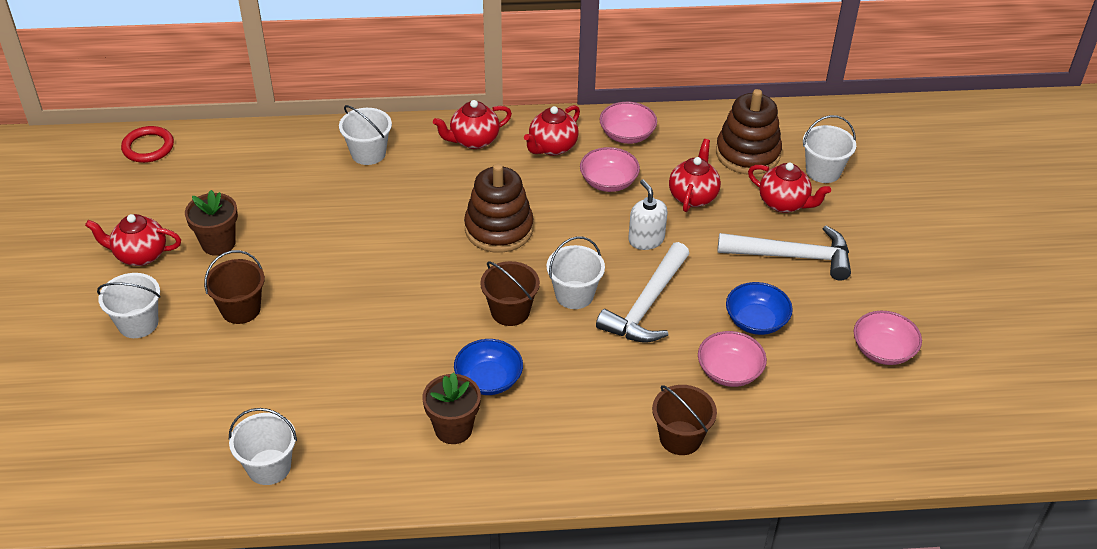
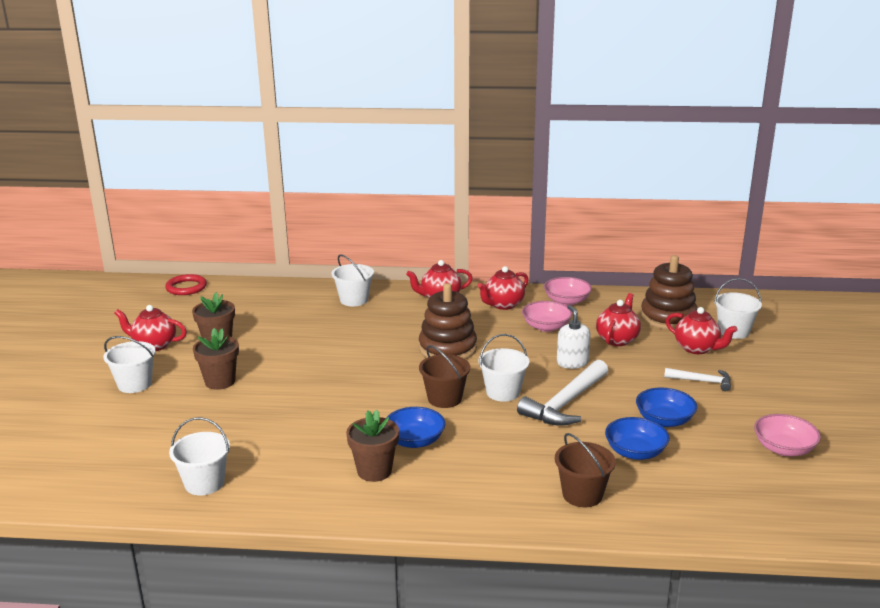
camera: 10 degrees right, 20 degrees down
(241, 309) = (220, 382): brown bucket -> brown flower pot
(729, 371) = (635, 452): pink bowl -> blue bowl
(793, 256) = (702, 381): white hammer -> white hammer, size x0.56

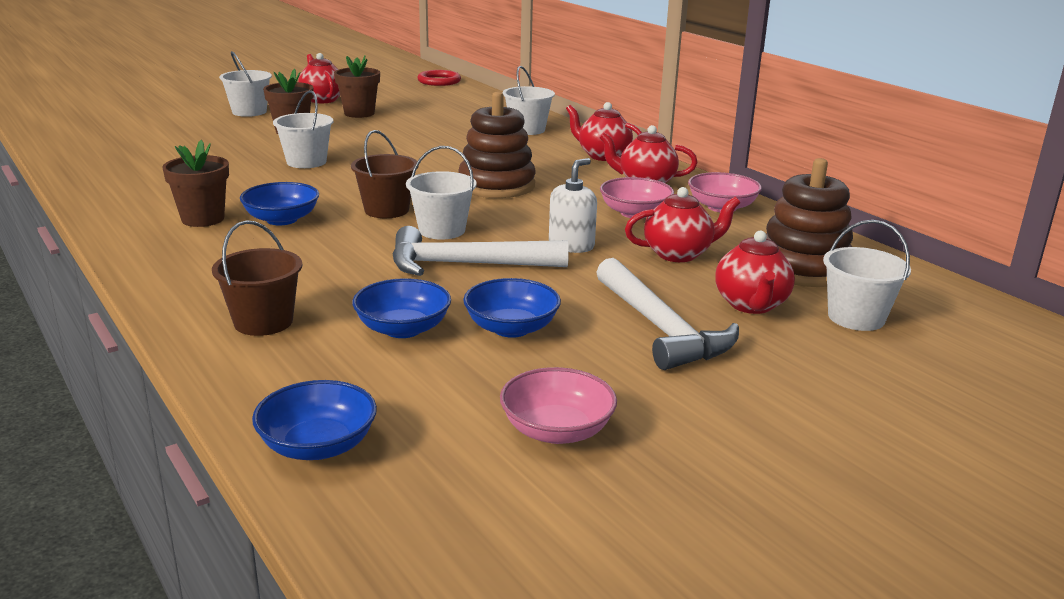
camera: 50 degrees right, 0 degrees up
(204, 483) = (115, 170): white bucket -> white bucket (306, 162)
(702, 381) = (661, 329): white hammer -> white hammer, size x1.80
(751, 520) = (318, 446): none -> blue bowl

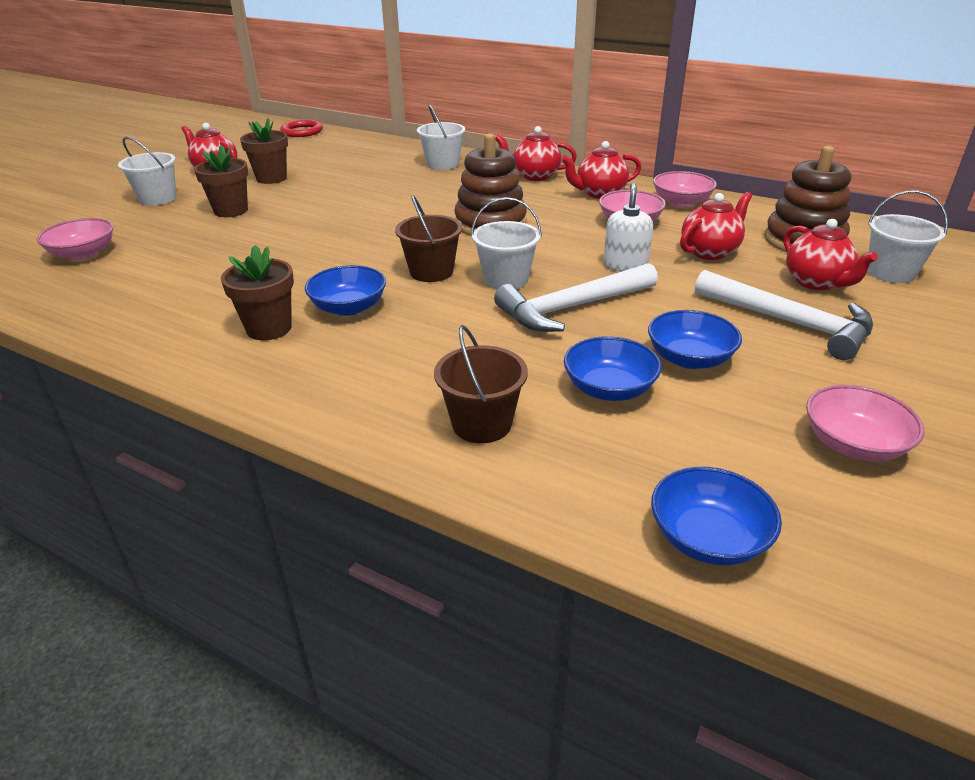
camera: 25 degrees left, 10 degrees up
(145, 139) = (83, 254): none -> pink bowl
(306, 162) = (289, 240): white bucket -> none

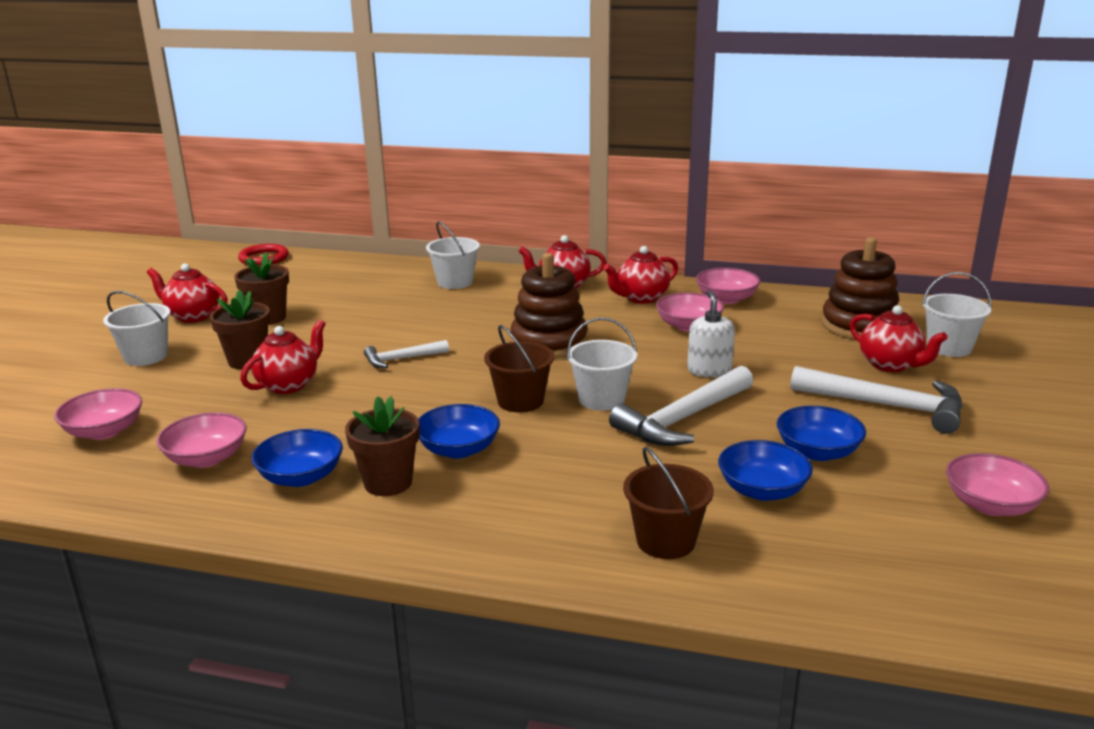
camera: 15 degrees left, 10 degrees down
(141, 286) = (206, 458): none -> pink bowl
(354, 223) = (401, 359): none -> white hammer
(708, 538) = (916, 602): blue bowl -> blue bowl (301, 477)
(710, 252) = (781, 347): red teapot -> red teapot (289, 385)

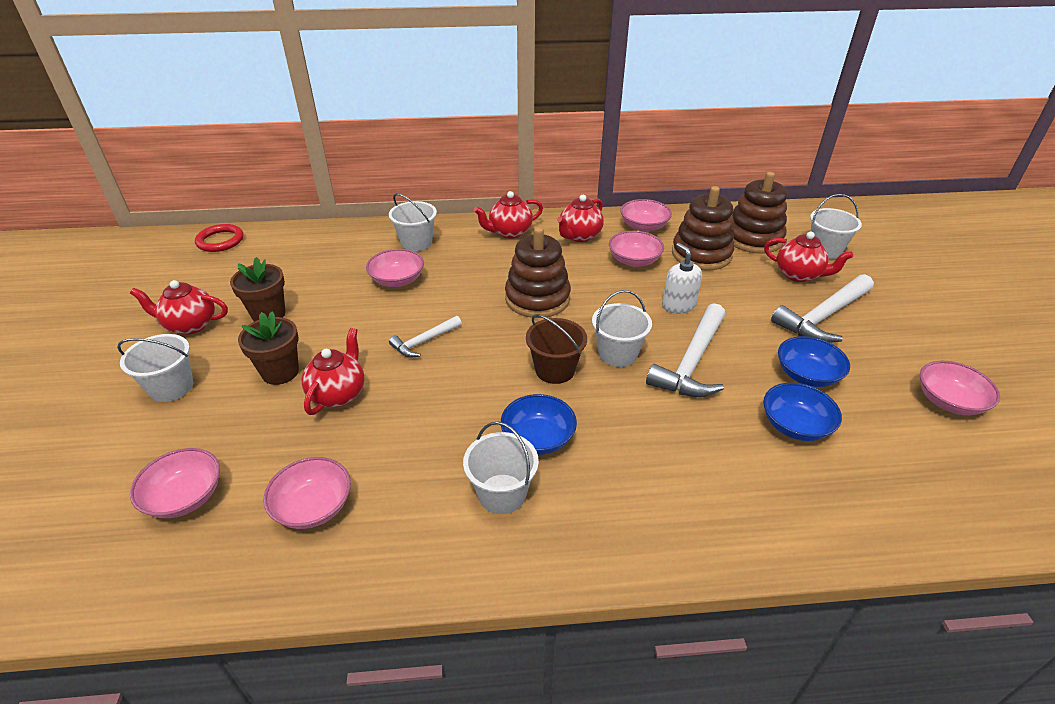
camera: 20 degrees left, 15 degrees up
(301, 477) = (419, 507): blue bowl -> none
(388, 483) = (502, 494): brown flower pot -> white bucket
(412, 309) = (397, 280): none -> pink bowl
(666, 541) = (762, 500): brown bucket -> none
(778, 331) = (701, 254): none -> brown stacking toy
(887, 406) = (823, 317): white hammer -> white hammer turned 135 degrees clockwise

